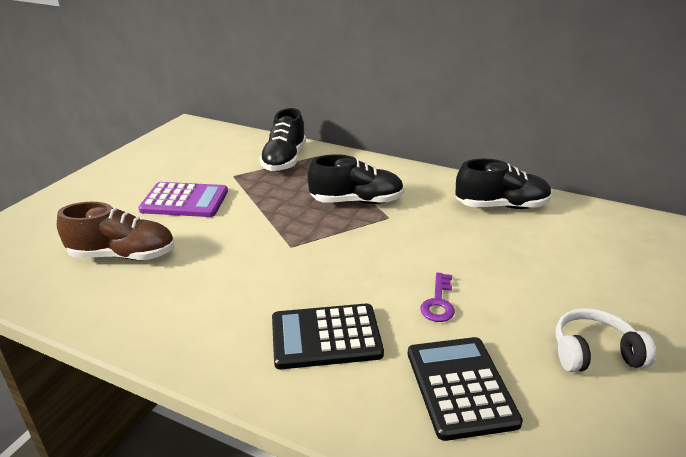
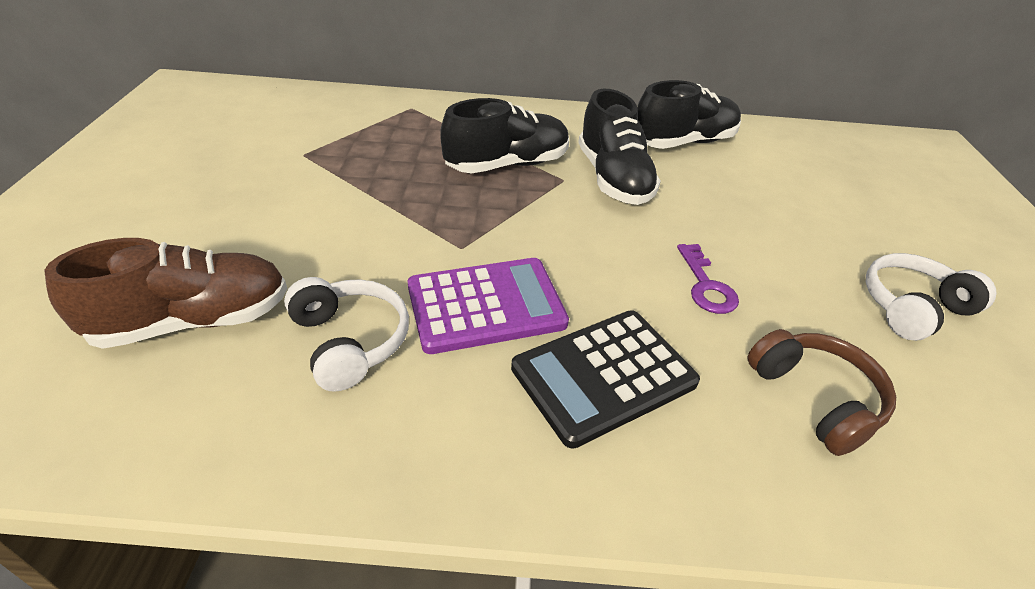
camera: 25 degrees left, 10 degrees up
(184, 201) = (248, 207): purple calculator -> purple calculator (486, 305)
(194, 283) = (350, 341): none -> white headphones
(284, 160) = (367, 120): black shoe -> black shoe (613, 178)
(460, 387) = (815, 398): black calculator -> brown headphones

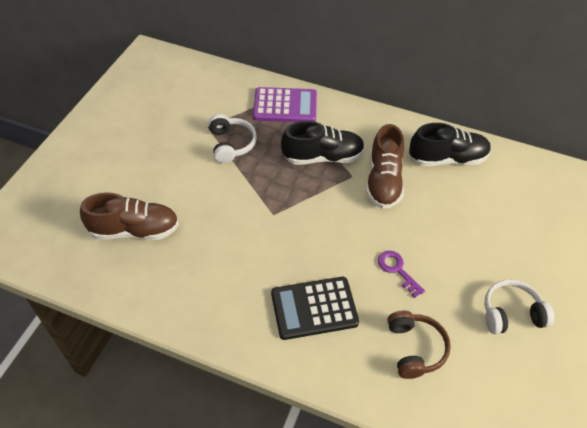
camera: 20 degrees right, 10 degrees up
(350, 341) = (201, 259): white headphones -> white headphones (231, 144)
(486, 305) = (272, 254): purple calculator -> purple calculator (285, 106)
(613, 178) = (383, 181): black shoe -> brown shoe
(706, 285) = (397, 270): purple key -> purple key turned 135 degrees clockwise

